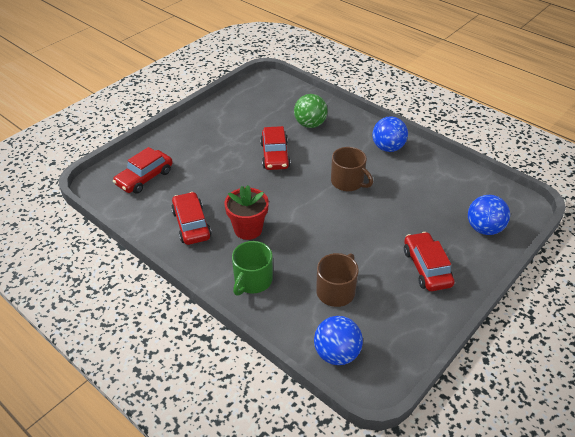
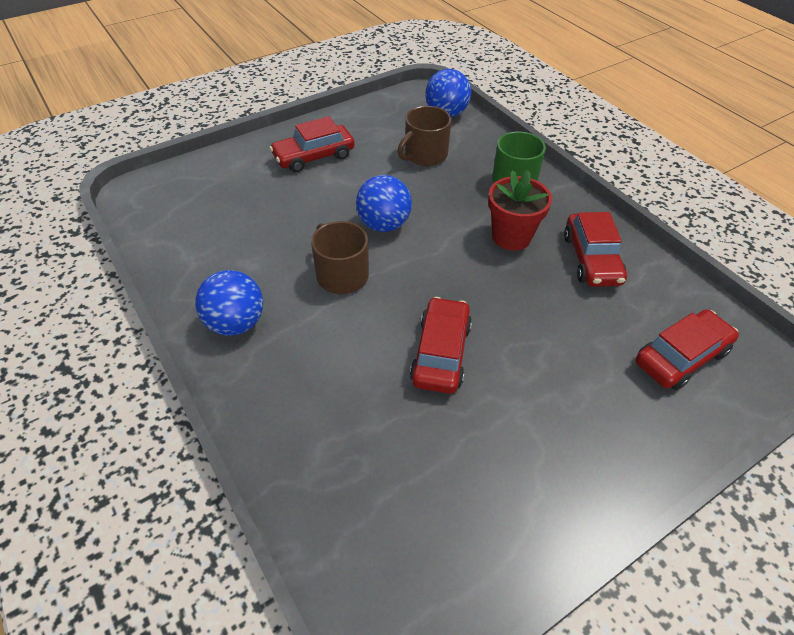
camera: 165 degrees left, 5 degrees up
(310, 124) = (345, 417): green ball -> none
(426, 267) = (314, 156): red car -> red car turned 60 degrees clockwise
(484, 228) = (212, 179): blue ball -> blue ball (383, 224)

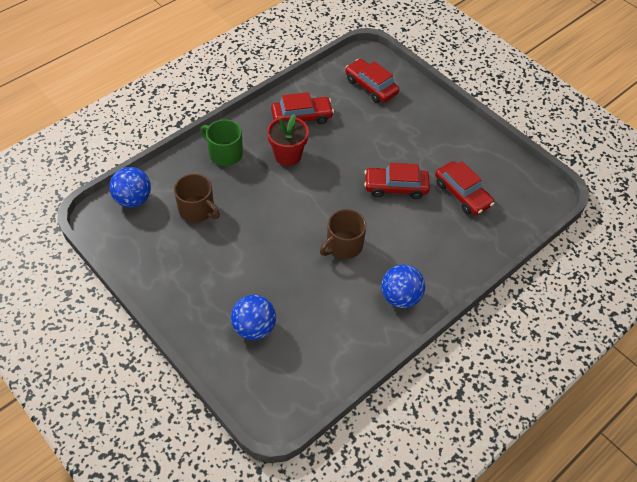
camera: 100 degrees left, 5 degrees up
(314, 156) = (206, 287): red car -> red car (462, 194)
(383, 224) = (287, 227): blue ball -> blue ball (254, 328)

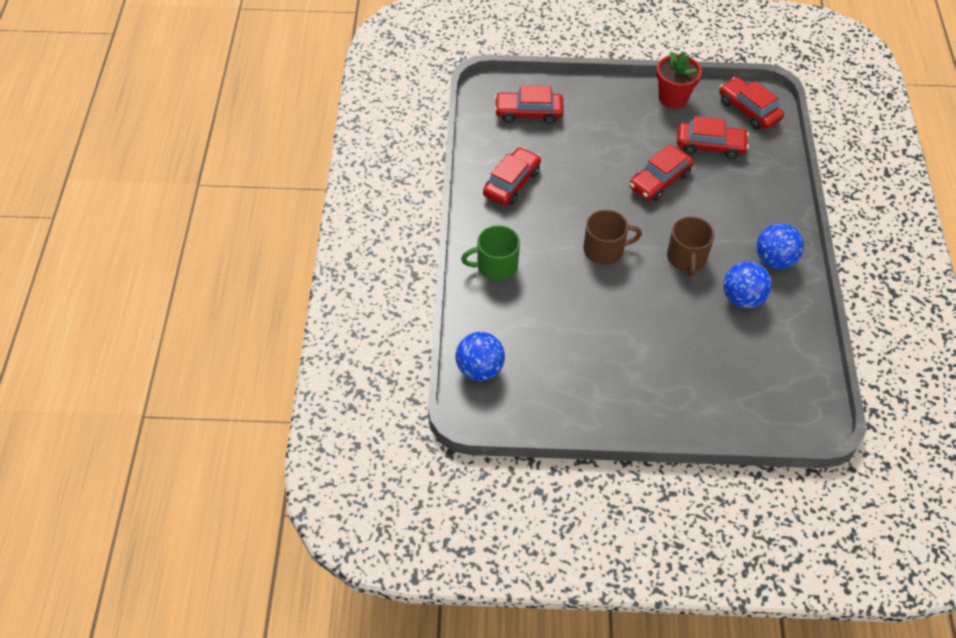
camera: 45 degrees left, 0 degrees up
(197, 210) = (543, 330): brown mug -> brown mug (604, 249)
(254, 328) = (714, 377): blue ball -> blue ball (742, 298)
(288, 155) = (547, 224): red flower pot -> red flower pot (673, 98)
(524, 194) = (749, 110): none -> red car

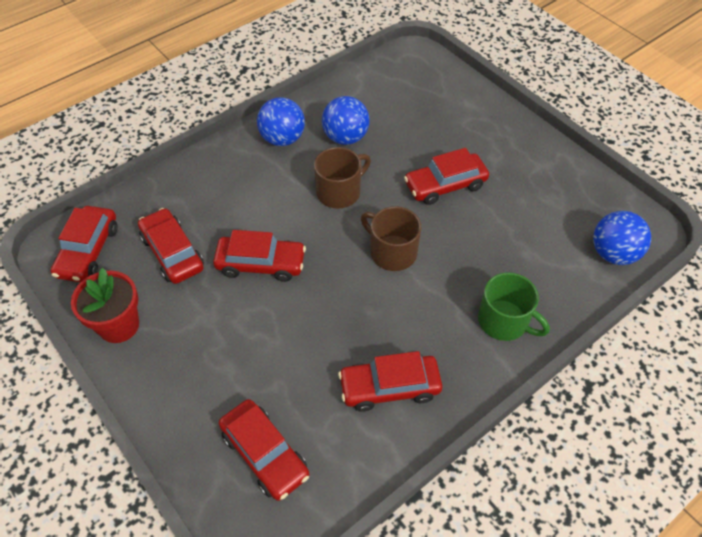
camera: 130 degrees left, 0 degrees up
(635, 323) = (445, 185): none -> red car

